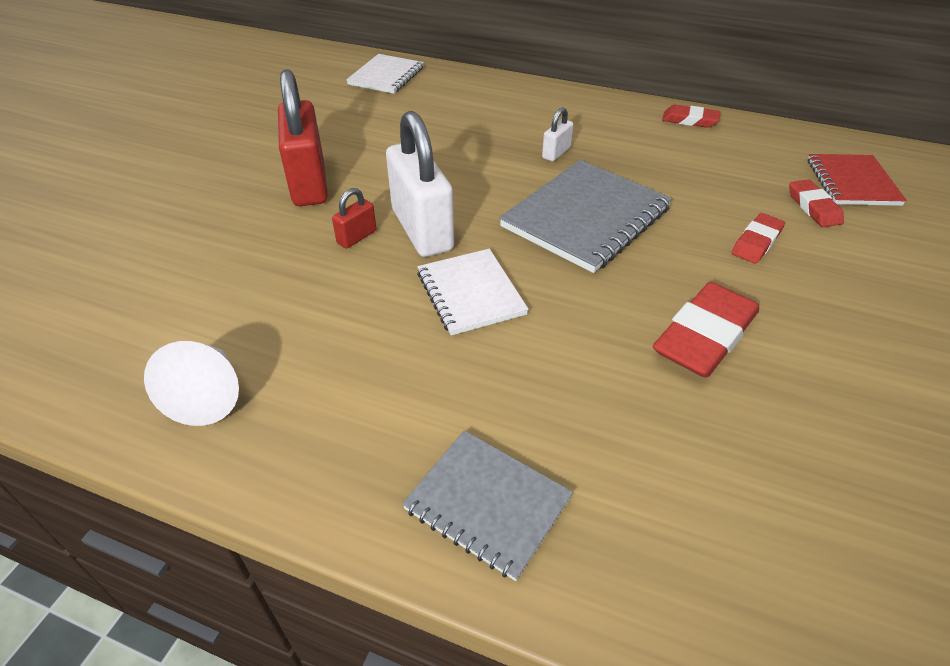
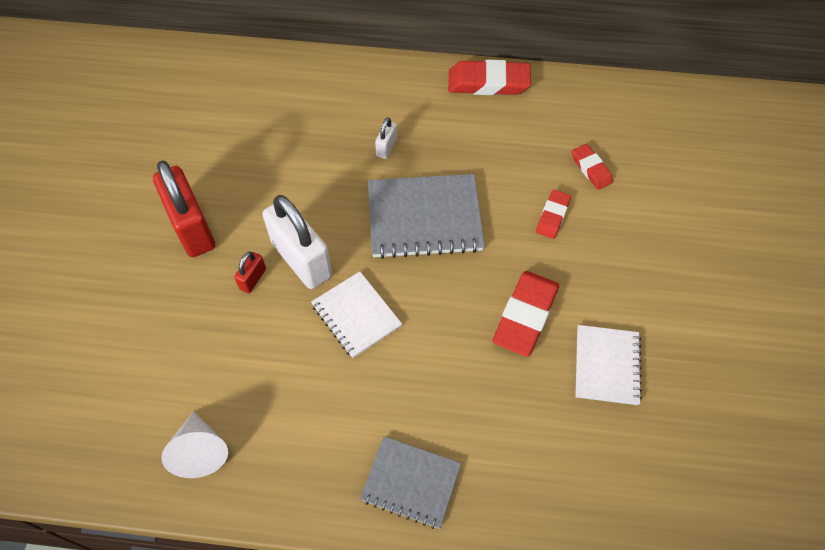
camera: 15 degrees left, 15 degrees up
(386, 76) = (211, 73): white notebook -> white notebook (607, 365)
(586, 218) = (424, 218): grey notebook -> grey notebook turned 60 degrees clockwise
(689, 120) = (488, 83): red eraser -> red eraser, size x1.77
(852, 182) = (618, 134): red notebook -> none

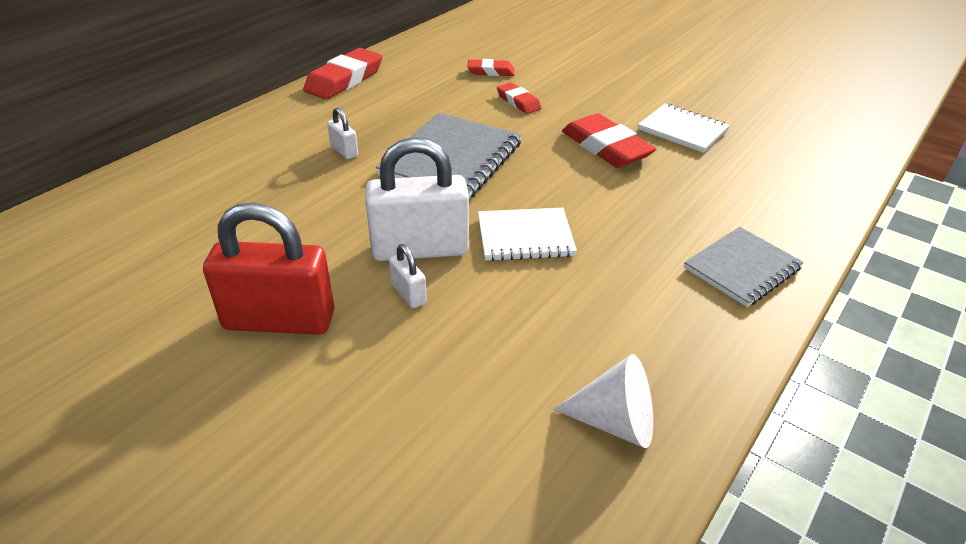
camera: 60 degrees left, 20 degrees down
(253, 279) = (408, 294): red padlock -> white padlock

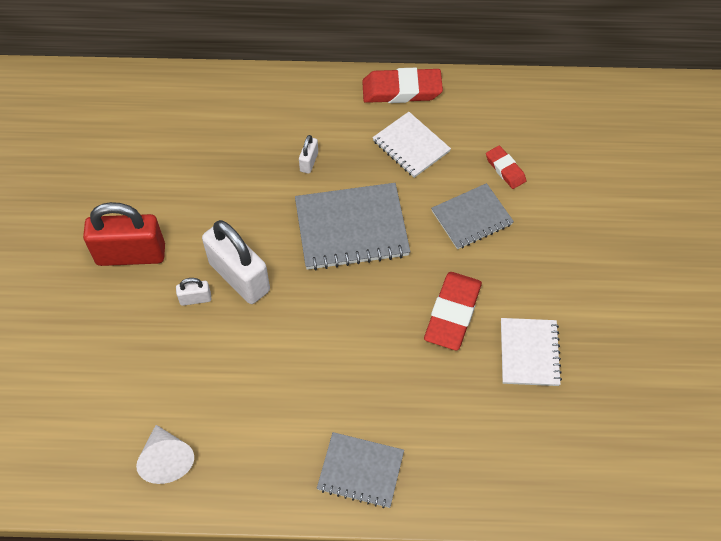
camera: 55 degrees right, 20 degrees up
(279, 320) = (131, 254): red padlock -> red padlock turned 60 degrees counterclockwise
(408, 294) = (195, 299): white padlock -> white padlock turned 60 degrees clockwise
(518, 102) = (472, 218): red eraser -> grey notebook
(525, 237) = (296, 325): white notebook -> white notebook (411, 146)

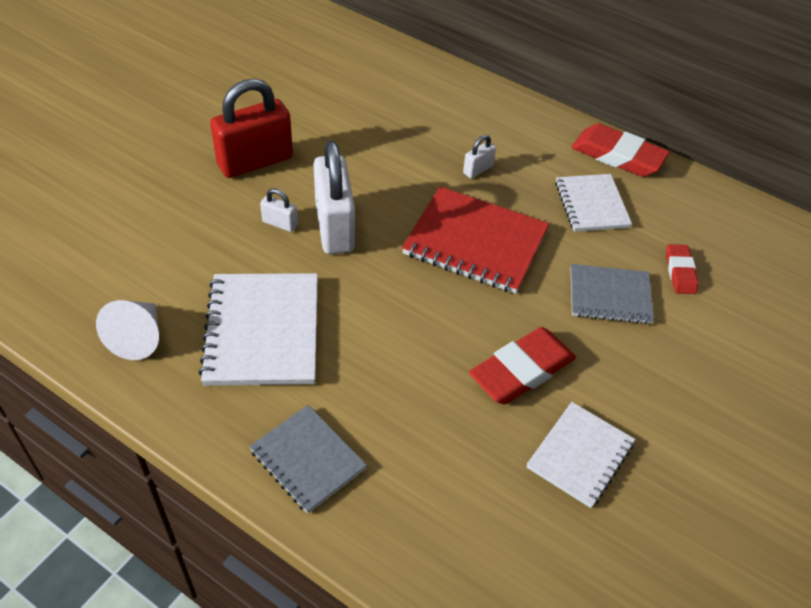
camera: 30 degrees right, 10 degrees down
(131, 254) = (255, 161): red padlock -> red padlock turned 60 degrees counterclockwise
(254, 396) = (262, 331): none -> white notebook
(351, 228) = (475, 242): grey notebook -> red notebook

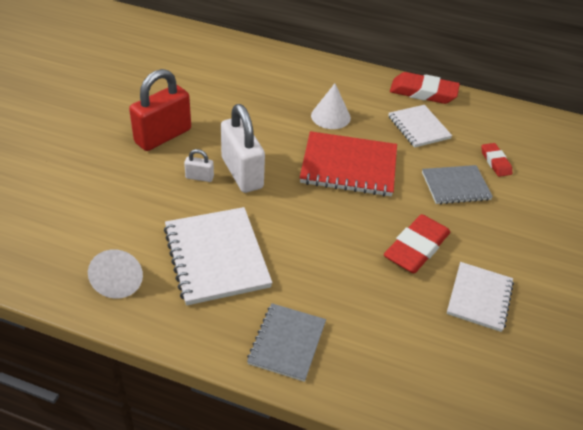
camera: 15 degrees left, 5 degrees down
(307, 460) = (287, 343): grey notebook -> grey notebook turned 75 degrees clockwise
(478, 170) = (330, 116): white padlock -> white cone

